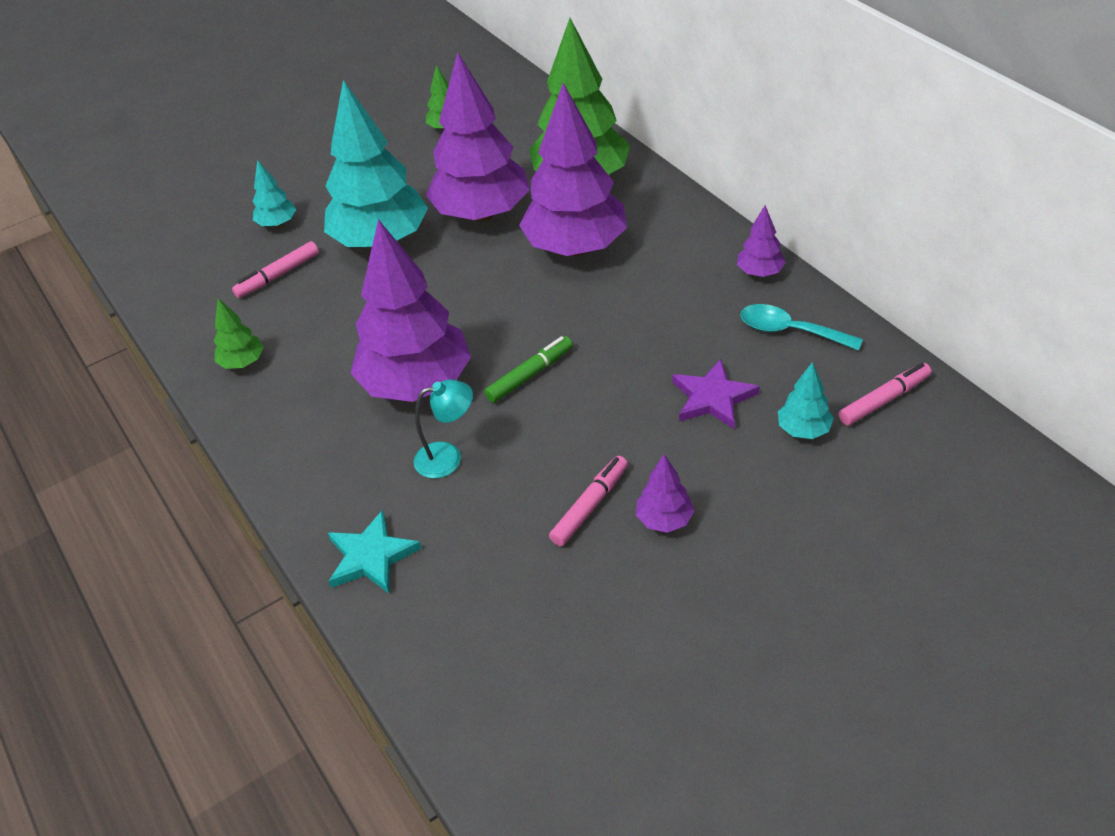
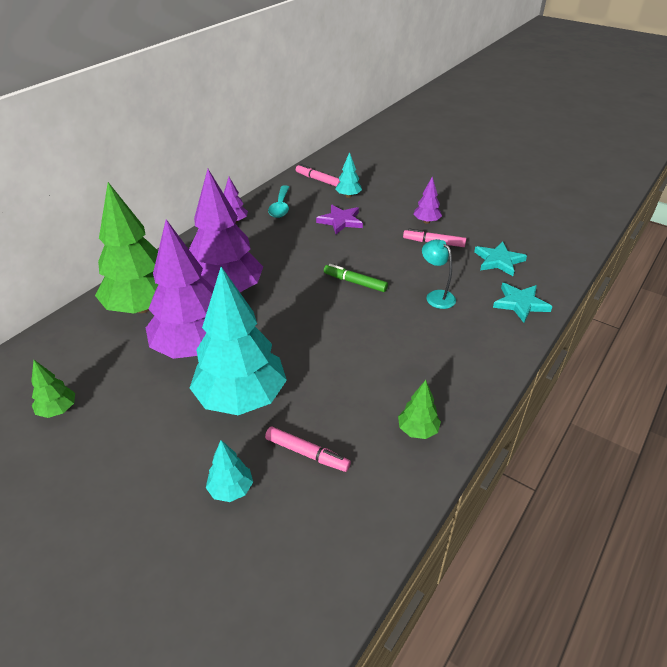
camera: 115 degrees left, 5 degrees down
(416, 384) = (388, 326): purple tree -> none
(492, 579) = (498, 261): none -> turquoise star

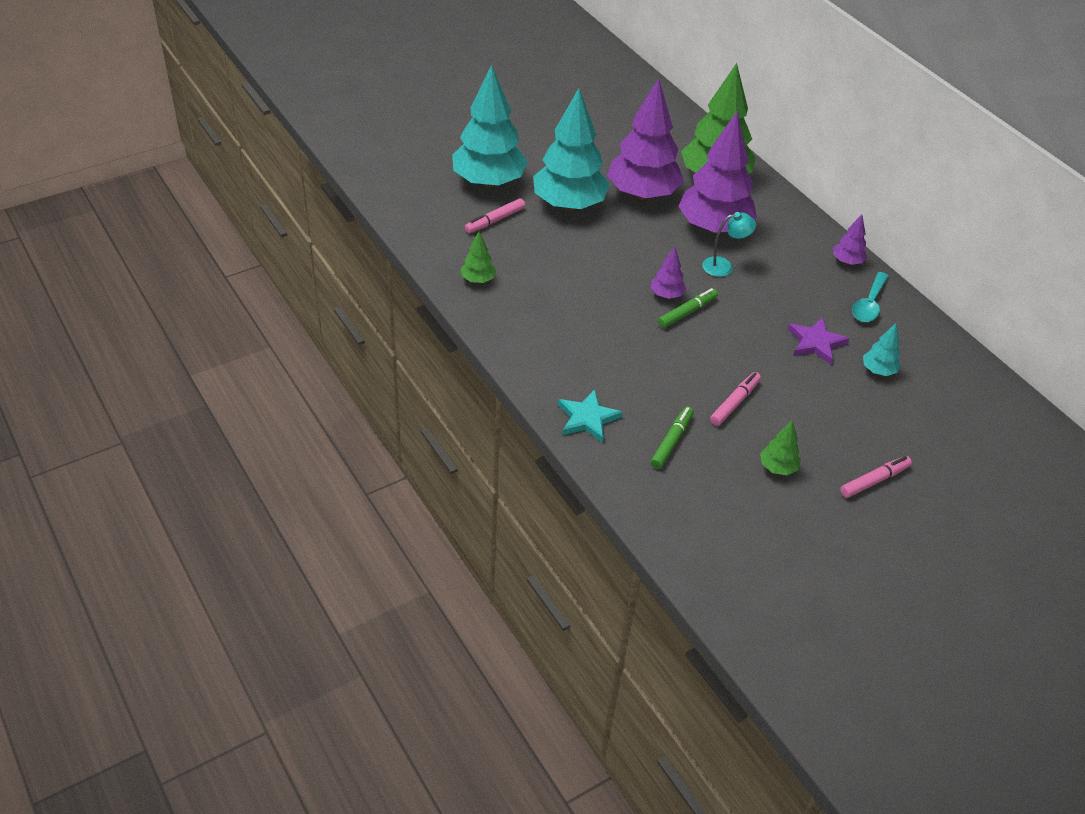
camera: 110 degrees right, 5 degrees up
(58, 410) = (610, 125): green tree -> green tree (777, 467)
(231, 489) = (489, 182): turquoise tree -> turquoise tree, size x2.31
(280, 207) = (869, 304): turquoise spoon -> turquoise spoon turned 90 degrees counterclockwise
(318, 180) = (933, 357): pink marker -> pink marker (874, 480)
(426, 221) = (785, 417): purple tree -> purple tree (666, 294)
(436, 296) = (634, 361): turquoise lamp -> turquoise lamp (724, 266)
(498, 261) = (671, 441): turquoise star -> green marker

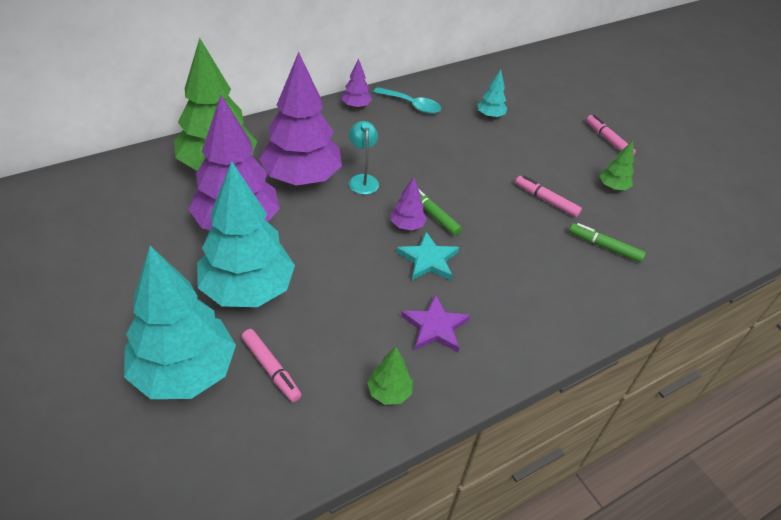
camera: 90 degrees left, 0 degrees up
(587, 418) = (594, 304): turquoise star -> turquoise star (428, 260)
(816, 343) = (463, 141): purple star -> purple star (435, 327)

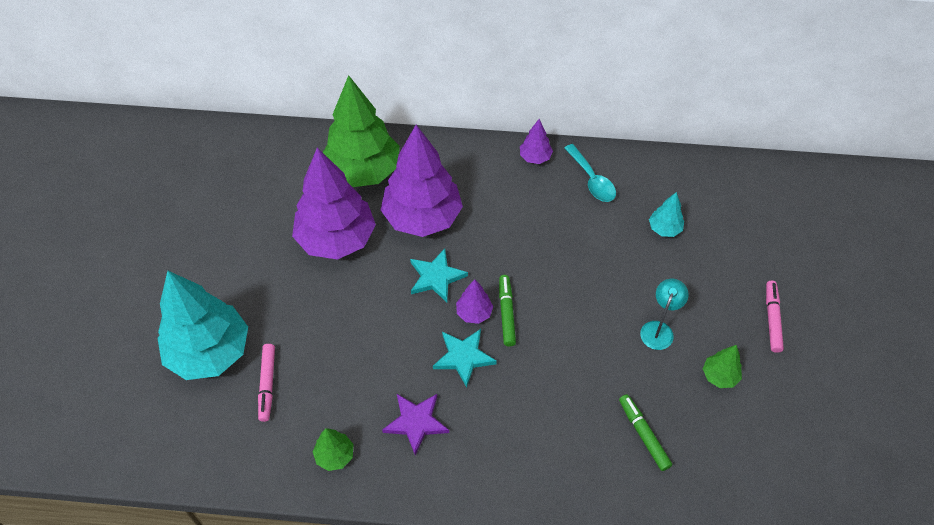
camera: 40 degrees right, 10 degrees up
(247, 290) = (299, 306): turquoise tree -> none
(352, 214) = (436, 277): none -> turquoise star
(362, 180) = (473, 245): turquoise lamp -> turquoise lamp (659, 329)
(546, 200) = (632, 354): pink marker -> none

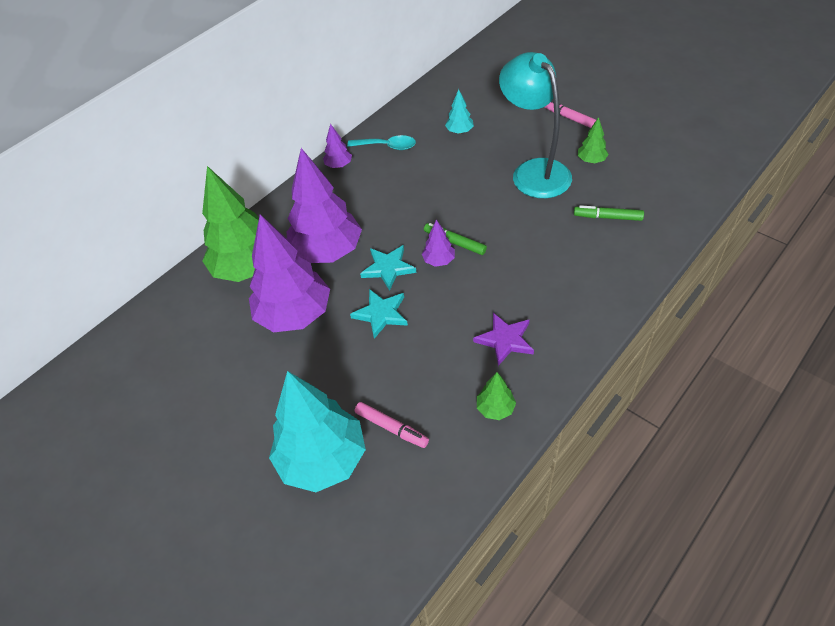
camera: 50 degrees left, 5 degrees down
(463, 357) = (471, 284): turquoise star -> turquoise star (381, 314)
(659, 329) = (534, 171): turquoise lamp -> turquoise lamp, size x2.18

